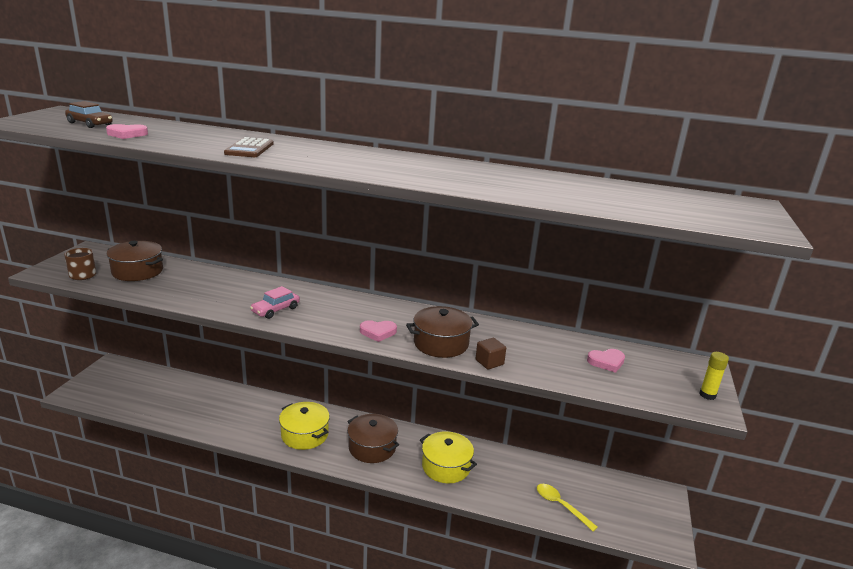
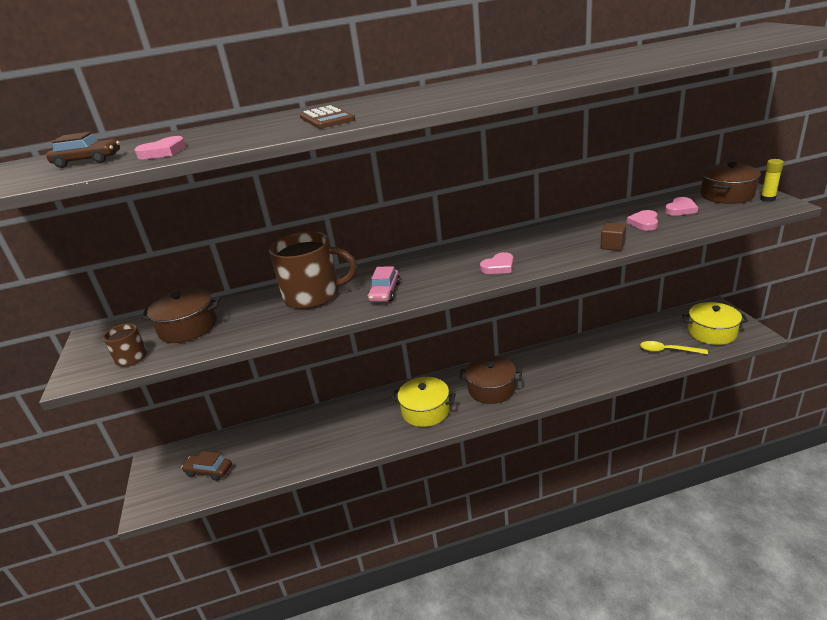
camera: 25 degrees left, 5 degrees up
(129, 391) = (209, 471): none -> brown car
(234, 288) = (313, 295): none -> brown mug
(441, 343) = (557, 251): brown pot -> brown pot (727, 195)
(446, 466) = (562, 370): yellow pot -> yellow pot (712, 332)
(552, 357) = (644, 223): none -> pink heart

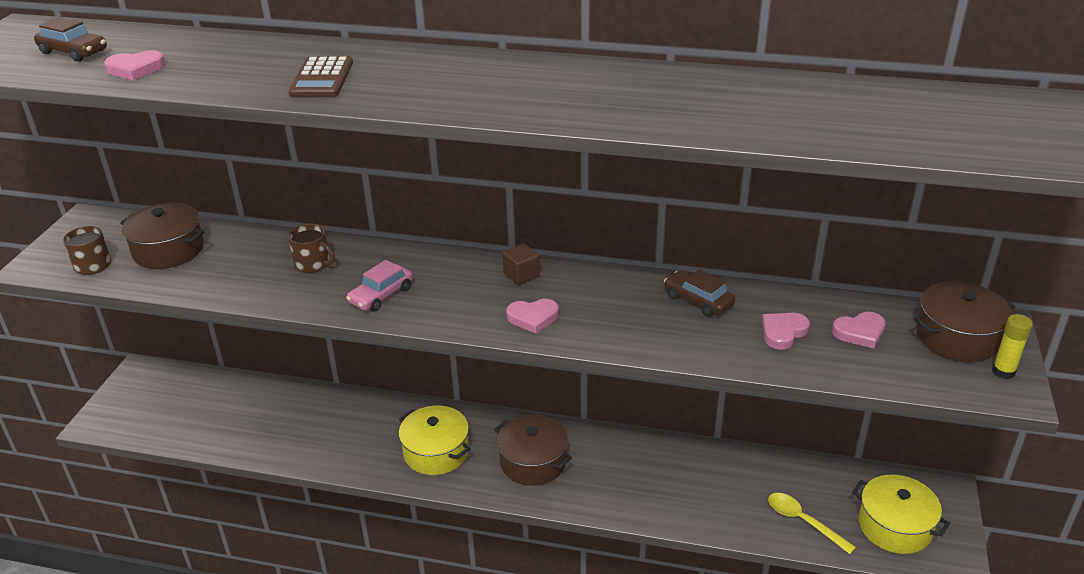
camera: 25 degrees right, 5 degrees up
(209, 471) = (176, 411): brown car -> brown car (698, 300)
(313, 295) = (313, 264): brown mug -> brown mug, size x0.49
(612, 246) = (696, 350): brown cube -> brown cube (521, 275)

